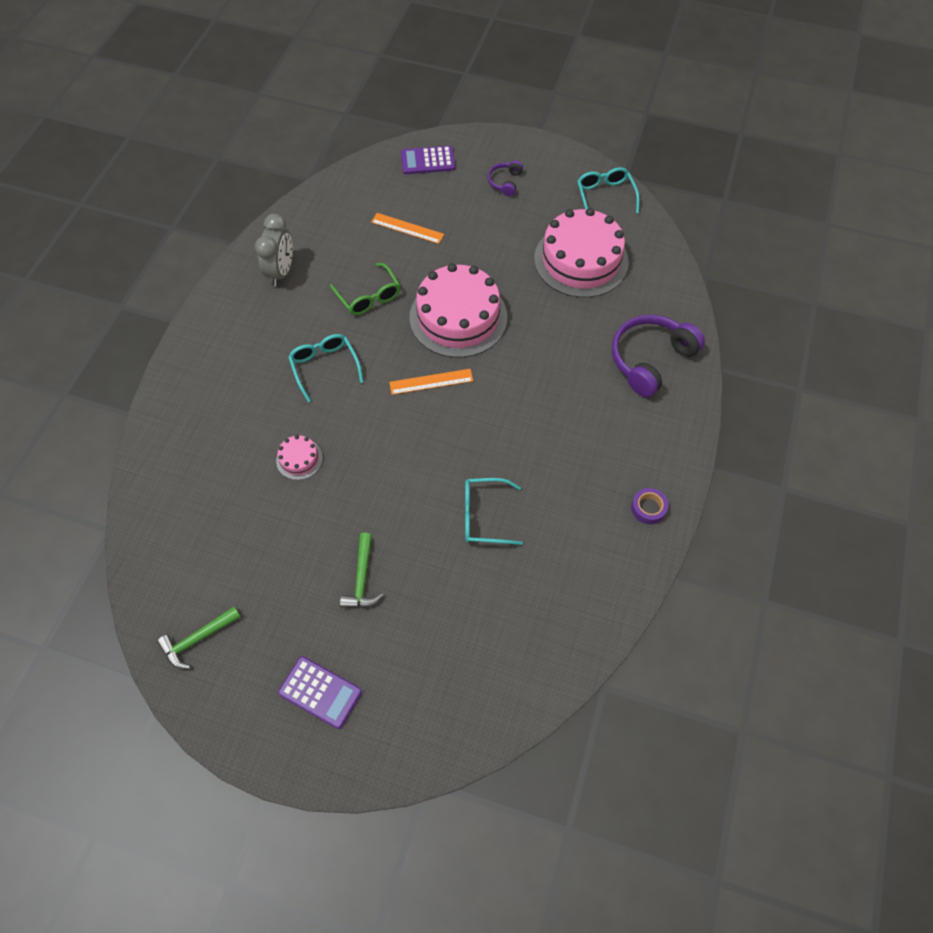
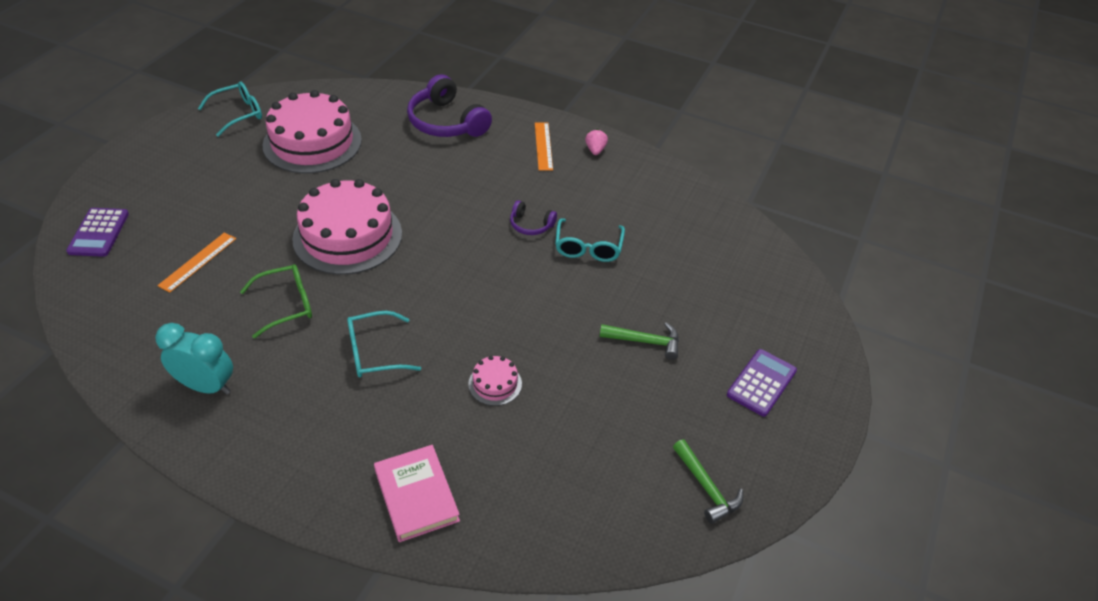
camera: 85 degrees left, 15 degrees down
(188, 423) = (416, 495): none -> pink book
(281, 272) = (206, 386): grey clock -> turquoise clock
(431, 382) = (424, 266): orange ruler -> orange ruler (543, 146)
(505, 182) = (174, 177): purple headphones -> purple headphones (531, 225)
(605, 196) = (238, 114): turquoise glasses -> turquoise glasses turned 150 degrees clockwise
(648, 508) = (595, 150): purple tape -> pink strawberry

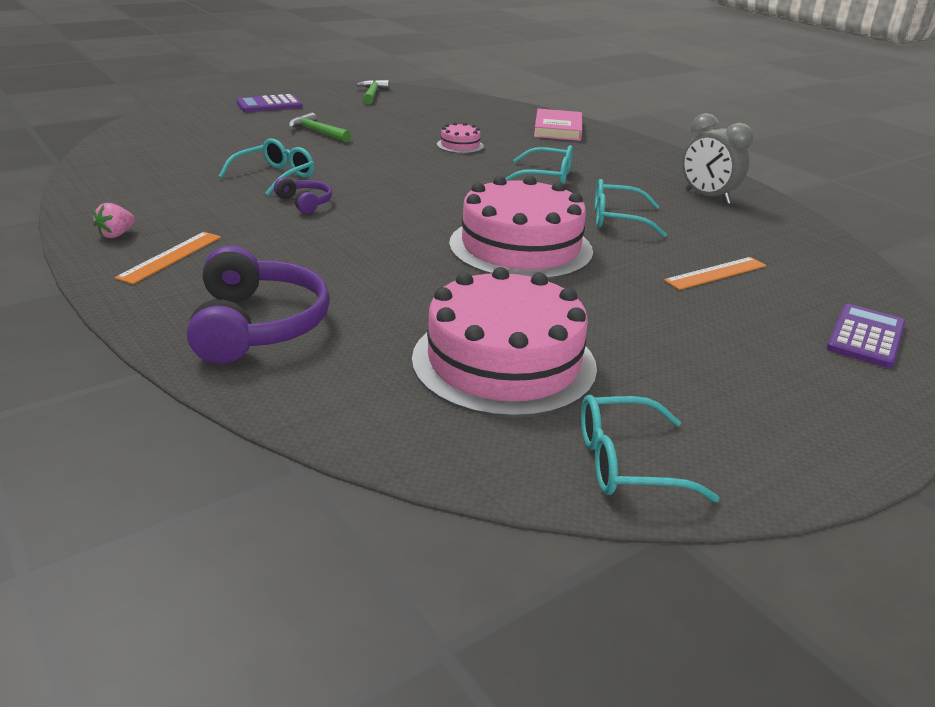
camera: 150 degrees left, 15 degrees down
(206, 386) = (707, 197): turquoise clock -> grey clock
(286, 305) = (618, 219): green glasses -> turquoise glasses

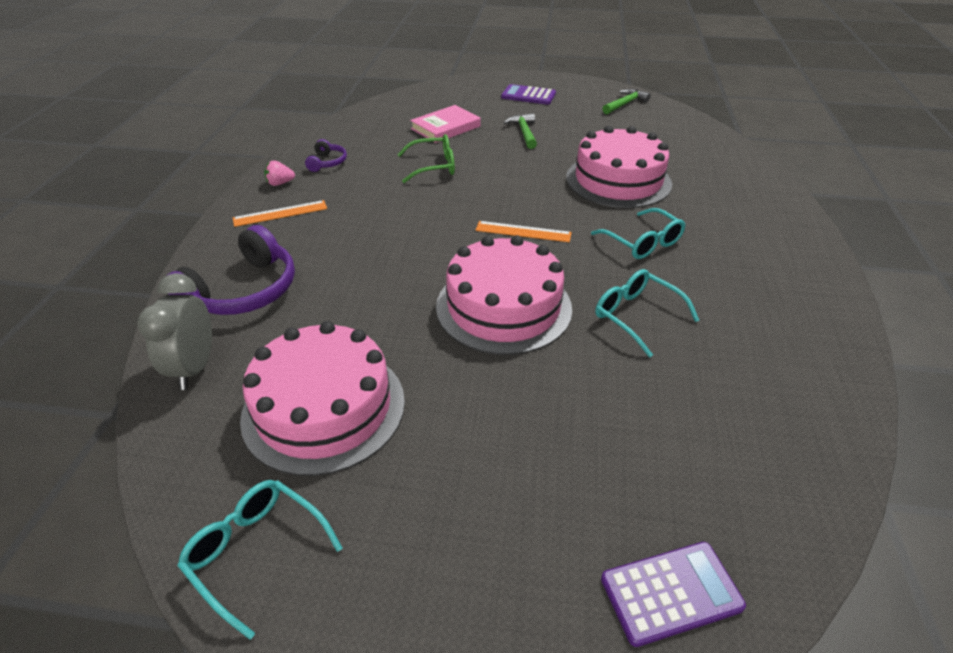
camera: 45 degrees right, 10 degrees up
(274, 177) = (433, 167): turquoise glasses -> green glasses
(305, 203) = (418, 198): purple headphones -> purple headphones (327, 162)
(460, 145) = (618, 180): pink cake -> pink cake, size x2.32
(557, 129) = (743, 190): pink book -> pink book (445, 127)
(707, 197) = (780, 331): grey clock -> grey clock (194, 368)
(715, 273) = (634, 423): orange ruler -> orange ruler (523, 231)

